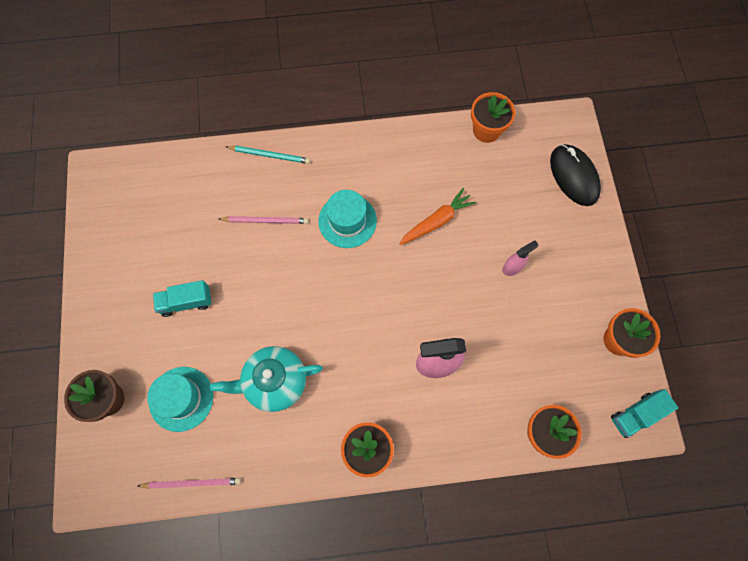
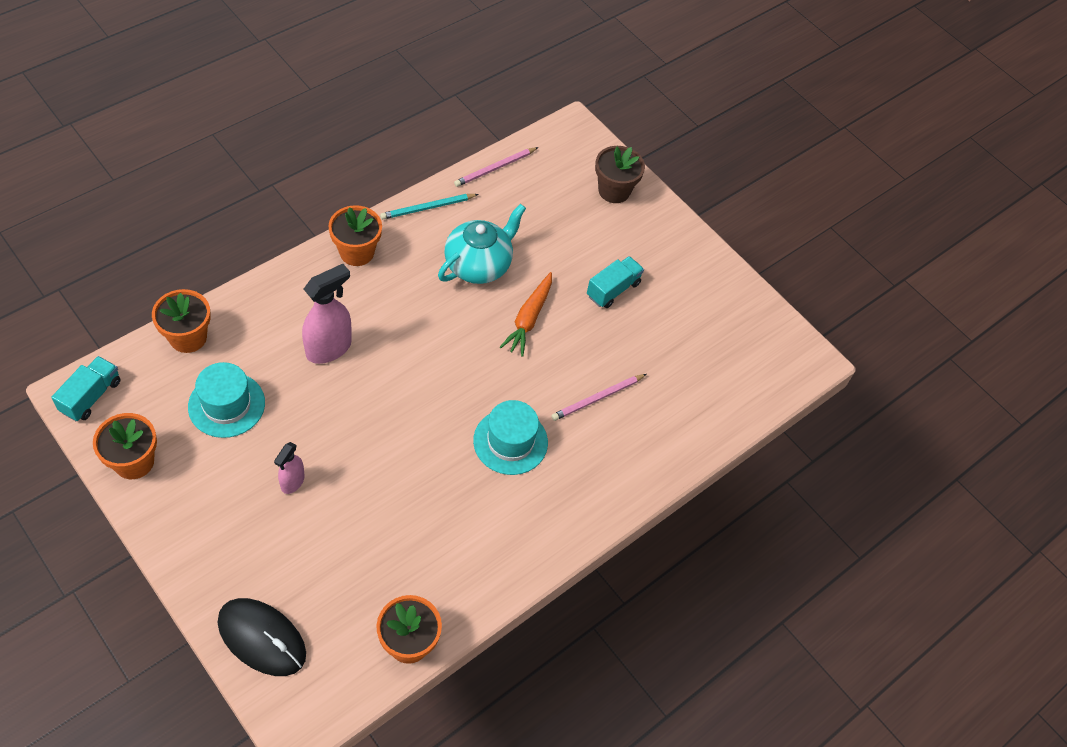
camera: 140 degrees right, 15 degrees down
(181, 398) = (552, 217): turquoise hat -> turquoise hat (226, 405)
(270, 155) = (648, 470): turquoise pencil -> turquoise pencil (427, 208)
(436, 221) = (409, 491): orange carrot -> orange carrot (528, 319)

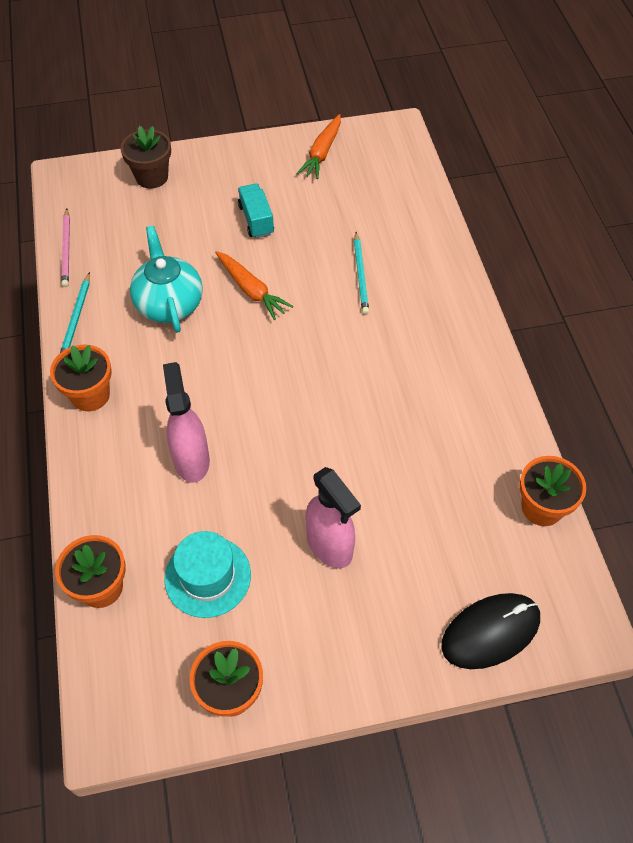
camera: 55 degrees left, 0 degrees up
(91, 396) = (121, 714): turquoise truck -> none
(292, 482) = (330, 546): pink spray bottle -> pink spray bottle, size x1.76
(510, 441) = (372, 353): turquoise hat -> none
(597, 398) = (361, 275): pink pencil -> turquoise pencil
(732, 309) = (322, 153): none -> orange carrot

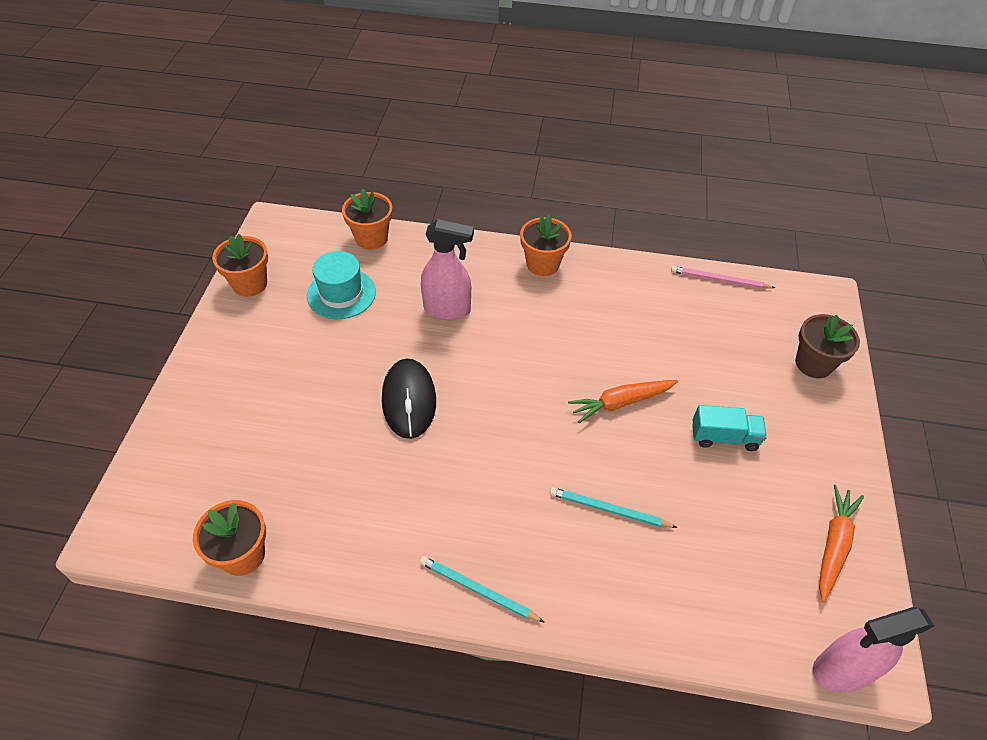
camera: 110 degrees right, 5 degrees down
(76, 318) = (631, 271): turquoise pencil -> turquoise pencil (478, 590)
(169, 304) = (625, 335): turquoise teapot -> none
(322, 153) = (833, 545): orange carrot -> orange carrot turned 75 degrees clockwise
(330, 546) = (316, 373): pink spray bottle -> pink spray bottle (841, 670)
(490, 632) = (170, 455): black mouse -> black mouse (409, 400)

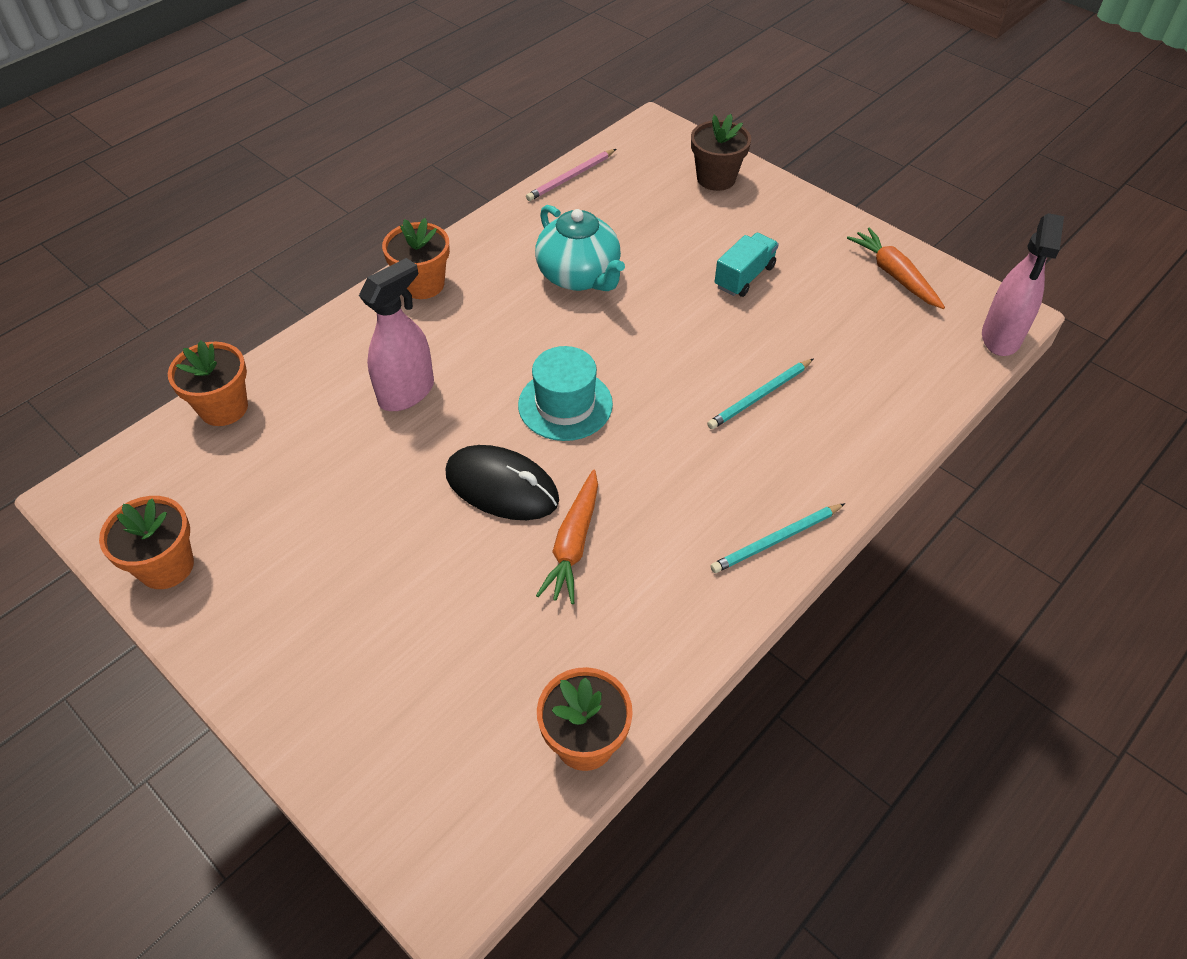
camera: 55 degrees left, 0 degrees up
(341, 294) = (283, 477): turquoise hat -> turquoise hat (565, 404)
(621, 402) = (650, 322): orange carrot -> orange carrot (573, 544)
(627, 338) = (579, 276): none -> turquoise teapot

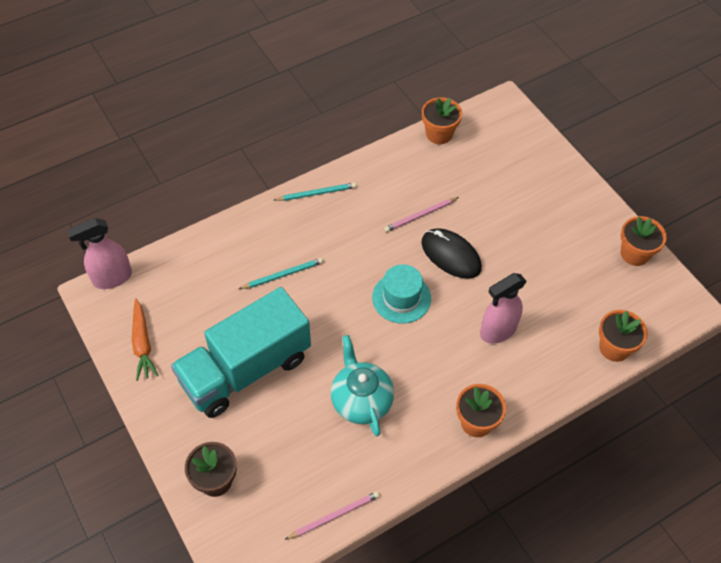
camera: 165 degrees left, 5 degrees up
(573, 544) = (420, 216): orange carrot -> pink pencil
(744, 277) = (245, 369): turquoise truck -> turquoise truck, size x2.44
(1001, 337) = (112, 278): pink spray bottle -> pink spray bottle turned 150 degrees counterclockwise

